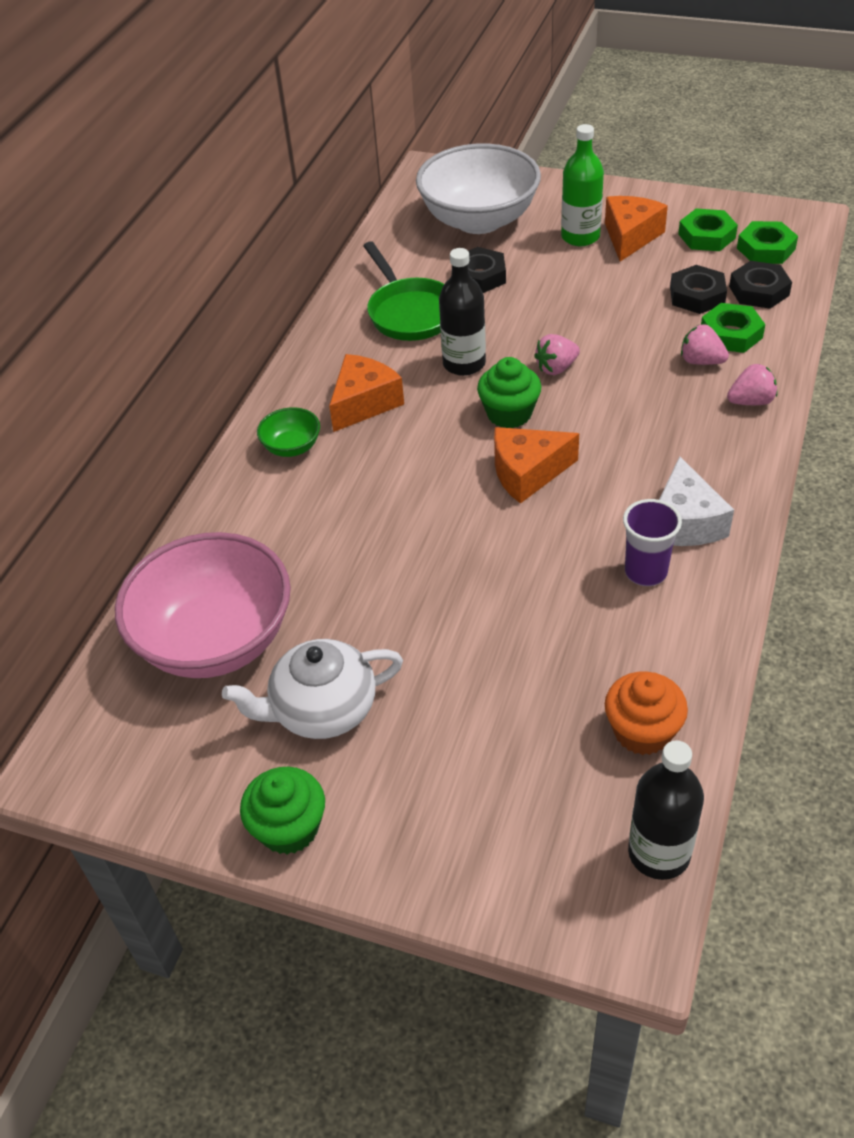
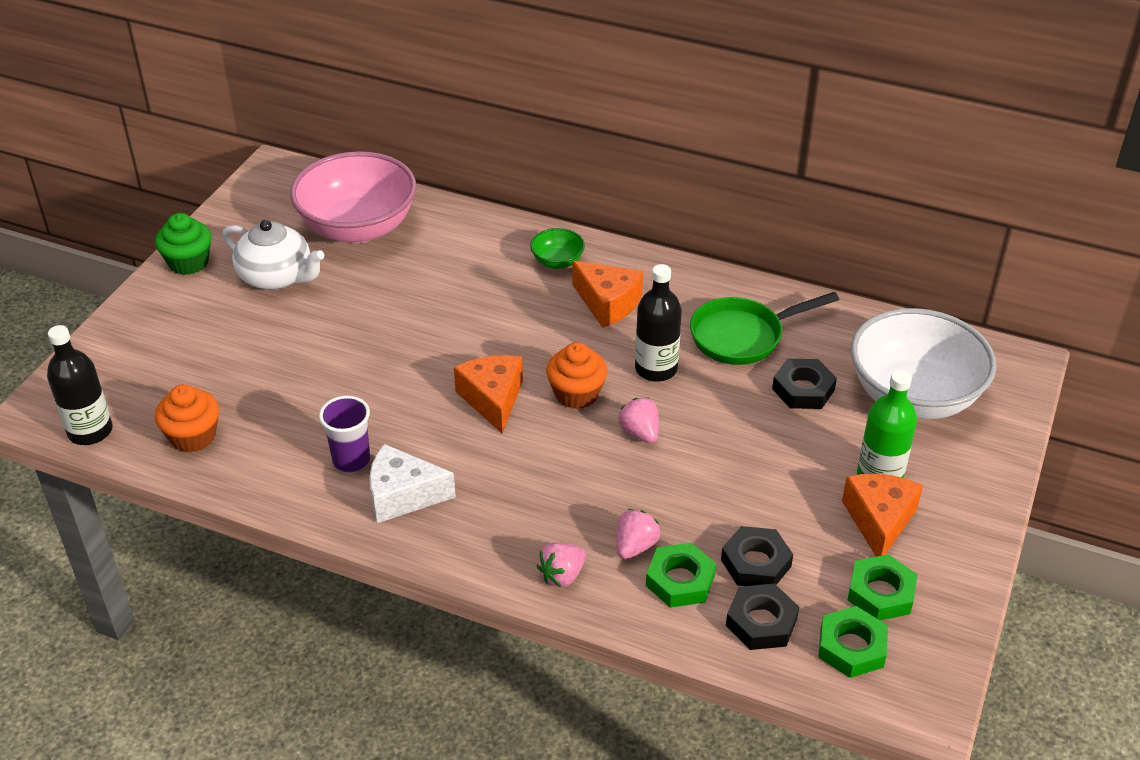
camera: 90 degrees right, 5 degrees down
(322, 710) = (277, 277): white teapot -> white teapot turned 135 degrees clockwise
(509, 413) = (576, 394): green cupcake -> orange cupcake
(630, 237) = (879, 521): orange cheese -> orange cheese turned 105 degrees counterclockwise
(751, 401) = (562, 575): pink strawberry -> pink strawberry turned 60 degrees clockwise

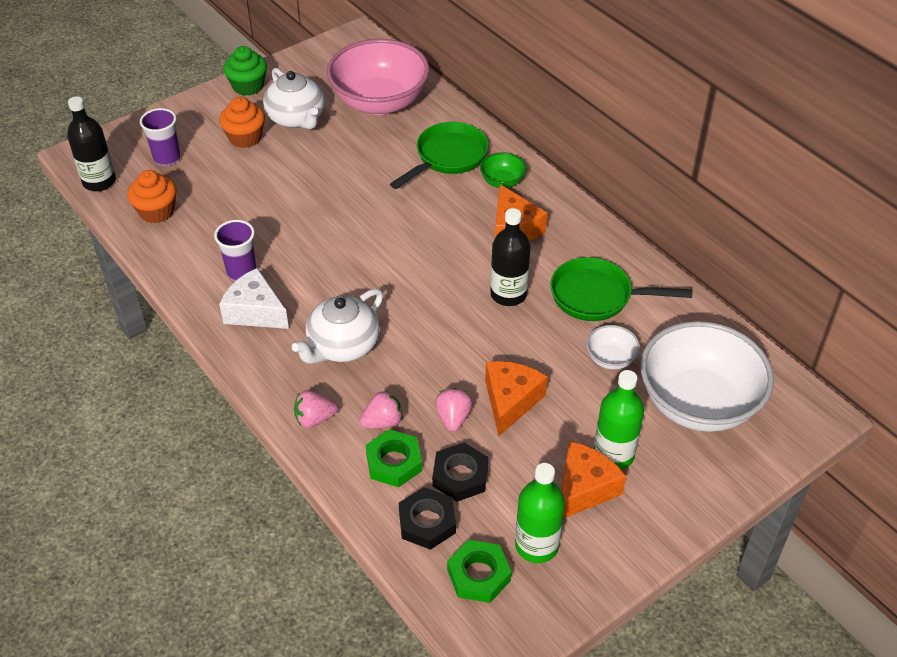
camera: 30 degrees right, 5 degrees up
(155, 374) = (167, 158): none -> purple cup
(480, 258) = (447, 157): none -> green pan
(492, 399) = (371, 268): orange cheese -> orange cheese (510, 401)
(529, 490) = (342, 346): none -> white teapot
(576, 394) = (434, 289): orange cupcake -> orange cupcake (245, 138)
(640, 433) = (456, 338): pink strawberry -> pink strawberry (453, 418)
(803, 389) = (610, 358): black nut -> white bowl
(881, 593) = (536, 545): green nut -> green bottle

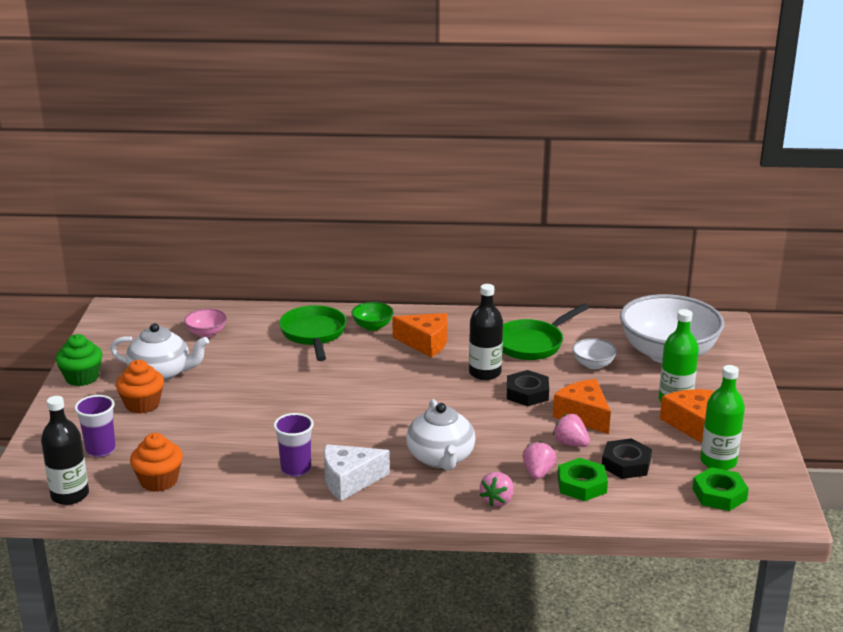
camera: 50 degrees left, 20 degrees down
(379, 102) = (206, 333): pink bowl -> pink bowl, size x0.43
(427, 522) = (651, 495): black nut -> black nut (527, 393)

